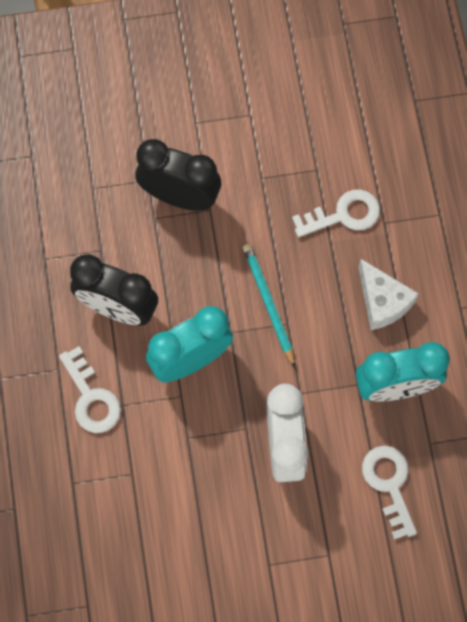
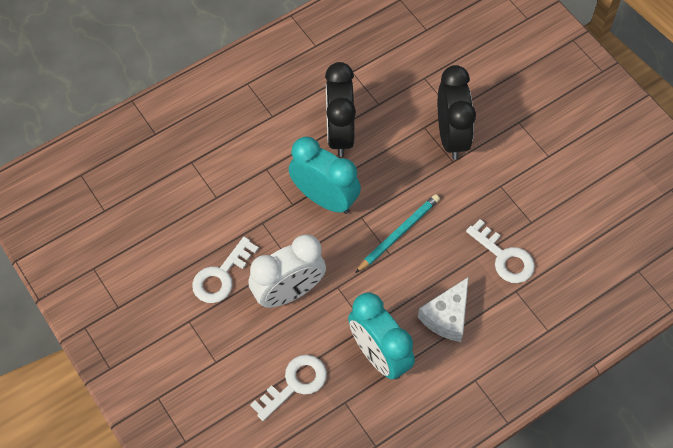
camera: 65 degrees right, 10 degrees down
(91, 397) = (261, 146): white key -> white key (221, 276)

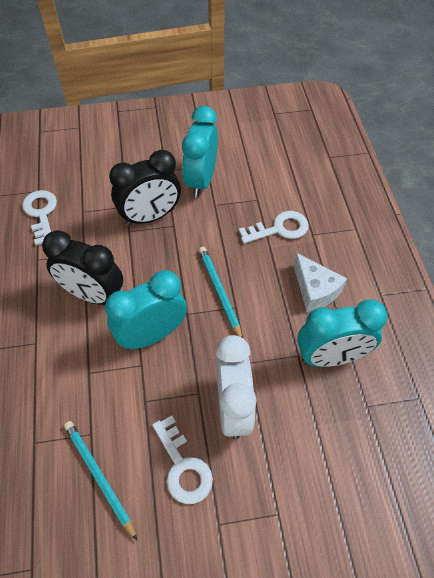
camera: 65 degrees left, 5 degrees down
(186, 220) = (99, 477): none -> turquoise pencil
(295, 384) = (332, 443): white key -> white key (41, 213)
(451, 136) = (150, 217): black clock -> black clock turned 135 degrees clockwise
(524, 160) = (201, 180): none -> turquoise clock

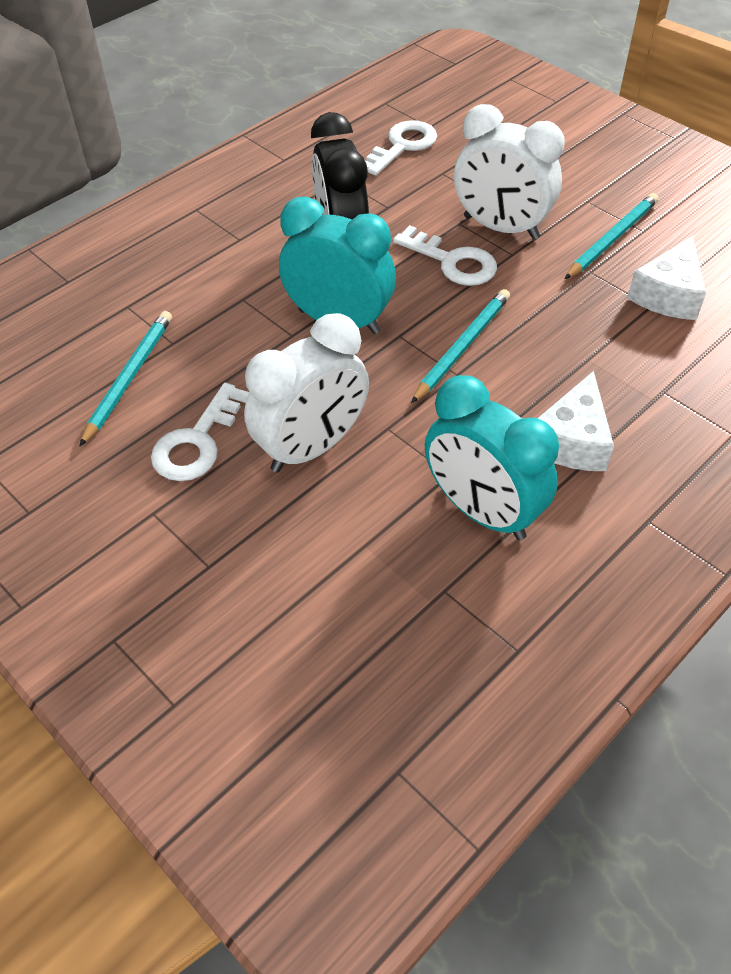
camera: 55 degrees right, 5 degrees down
(150, 217) = (501, 227): black clock -> white clock
(201, 180) = (612, 239): turquoise clock -> turquoise pencil
(256, 188) = (668, 294): none -> white cheese
(279, 229) = (629, 352): white key -> white key (452, 261)

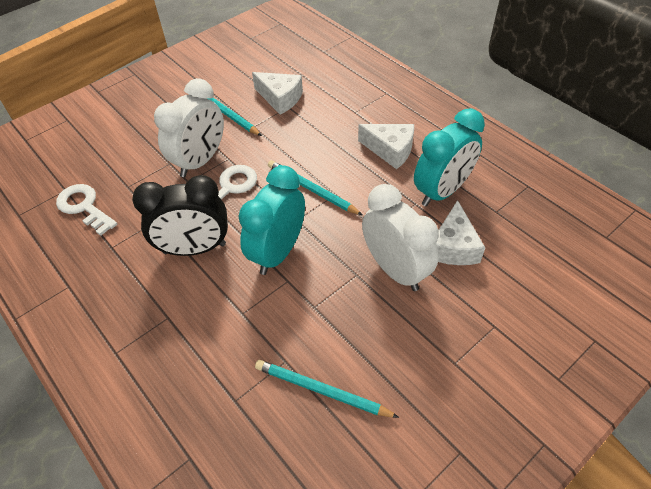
camera: 85 degrees left, 0 degrees up
(197, 442) = (390, 337): white key -> none
(360, 522) = (453, 246): none -> white cheese

